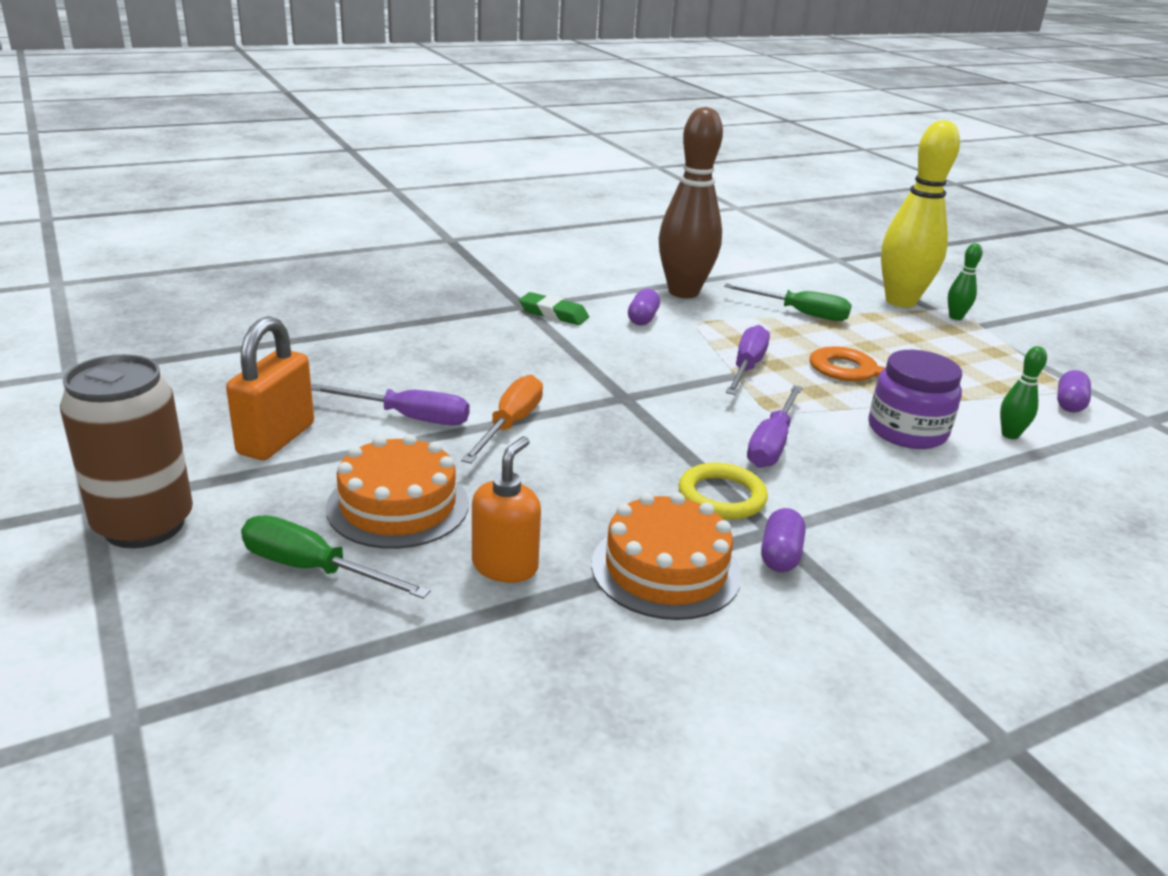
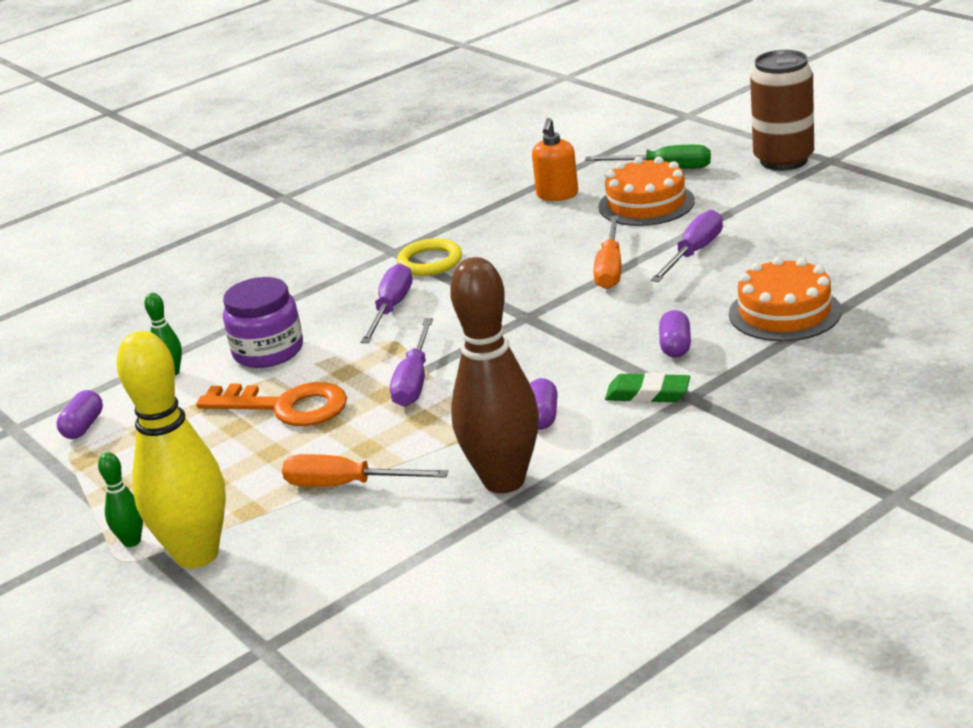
camera: 175 degrees right, 0 degrees up
(276, 439) = (772, 215): orange padlock -> none
(408, 417) = (694, 253): purple screwdriver -> purple screwdriver turned 120 degrees clockwise
(665, 569) = (461, 216): orange cake -> orange cake (784, 312)
(780, 555) = (389, 239): purple capsule -> purple capsule (675, 346)
(800, 313) = (346, 485): green screwdriver -> orange screwdriver

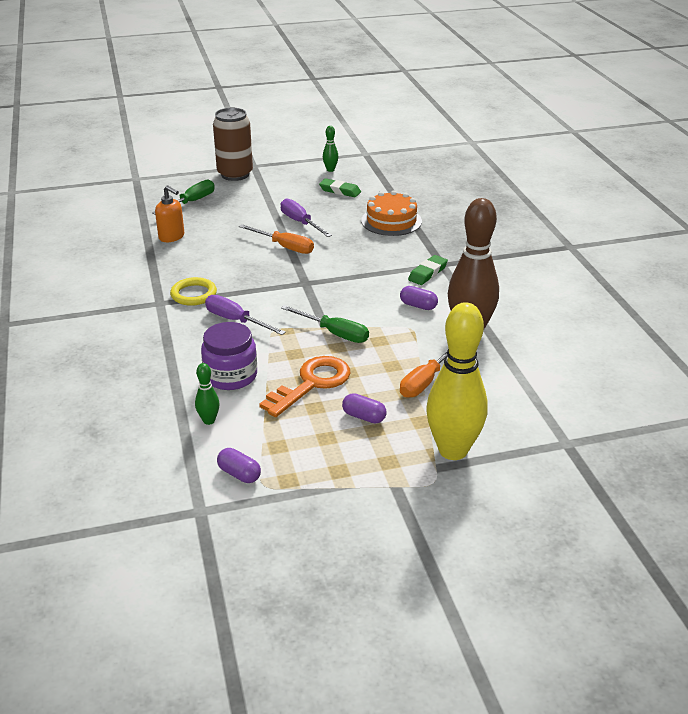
camera: 70 degrees left, 5 degrees up
(132, 541) = (414, 475): green bowling pin -> green bowling pin (330, 170)
(414, 381) = (334, 333): purple screwdriver -> green screwdriver
(646, 204) = (225, 218): orange cake -> none
(675, 346) = (390, 254): purple capsule -> purple capsule (364, 417)
(834, 242) = (340, 191): none -> green eraser

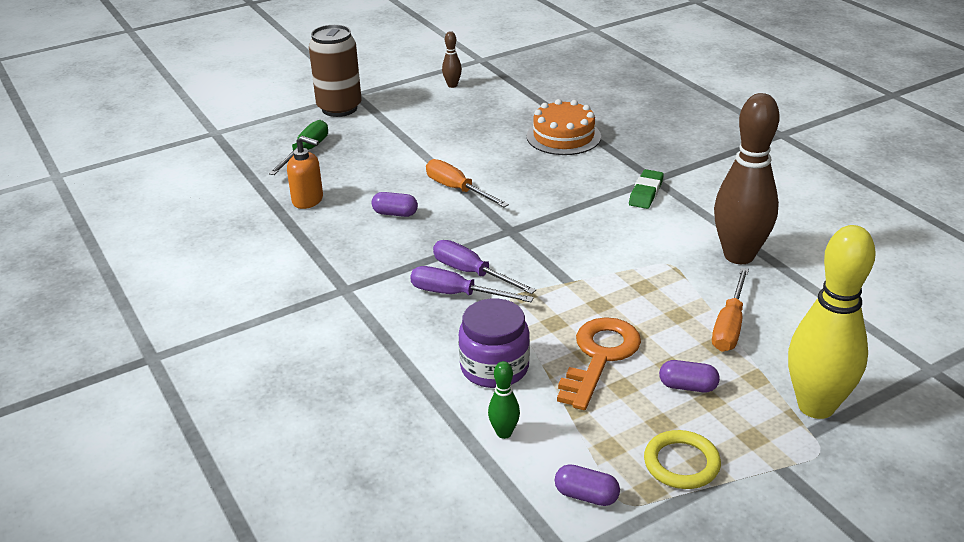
camera: 15 degrees left, 0 degrees up
(193, 294) = (382, 270): yellow ring -> yellow ring (681, 463)
(284, 247) = (457, 189): orange screwdriver -> orange screwdriver turned 150 degrees counterclockwise
(300, 222) = (457, 156): purple screwdriver -> purple screwdriver (472, 273)
(330, 170) = (452, 85): green bowling pin -> brown bowling pin
(334, 333) = (585, 287): green screwdriver -> none
(340, 191) = (480, 109): green eraser -> none
(418, 306) = (661, 234): purple capsule -> purple capsule (395, 213)

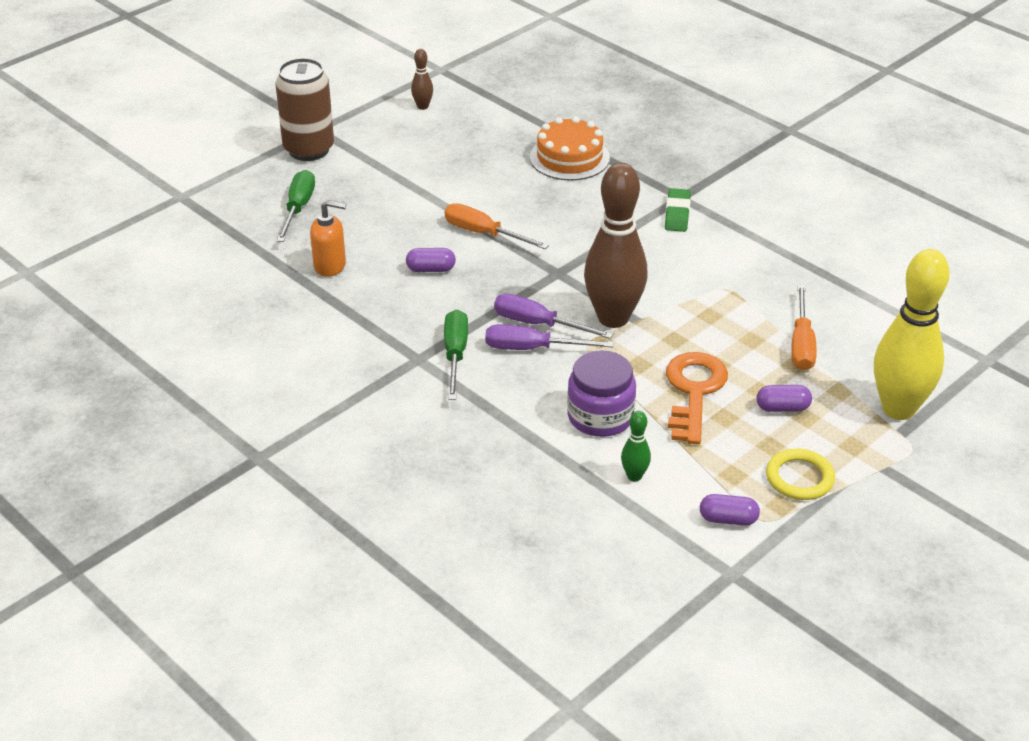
camera: 15 degrees left, 5 degrees up
(381, 290) = (455, 355): none -> green screwdriver
(739, 255) = (788, 271): brown bowling pin -> brown bowling pin (613, 318)

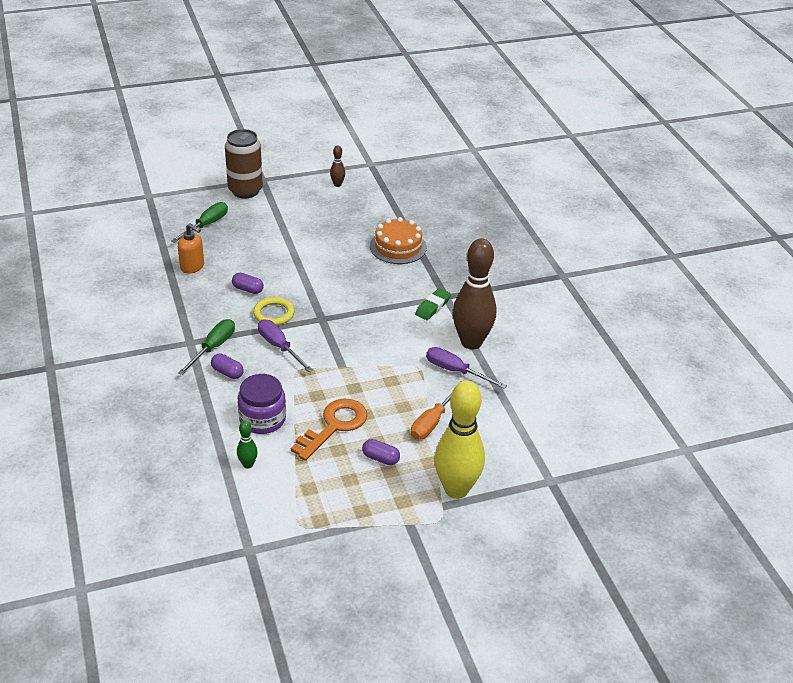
camera: 25 degrees right, 0 degrees up
(483, 233) = (300, 278): orange screwdriver -> none
(532, 348) = (262, 361): purple screwdriver -> purple screwdriver (455, 371)
(613, 318) = (328, 360): brown bowling pin -> brown bowling pin (471, 342)
(728, 519) = (278, 515): purple capsule -> purple capsule (227, 372)
(799, 478) = (348, 508): yellow ring -> yellow ring (274, 314)

